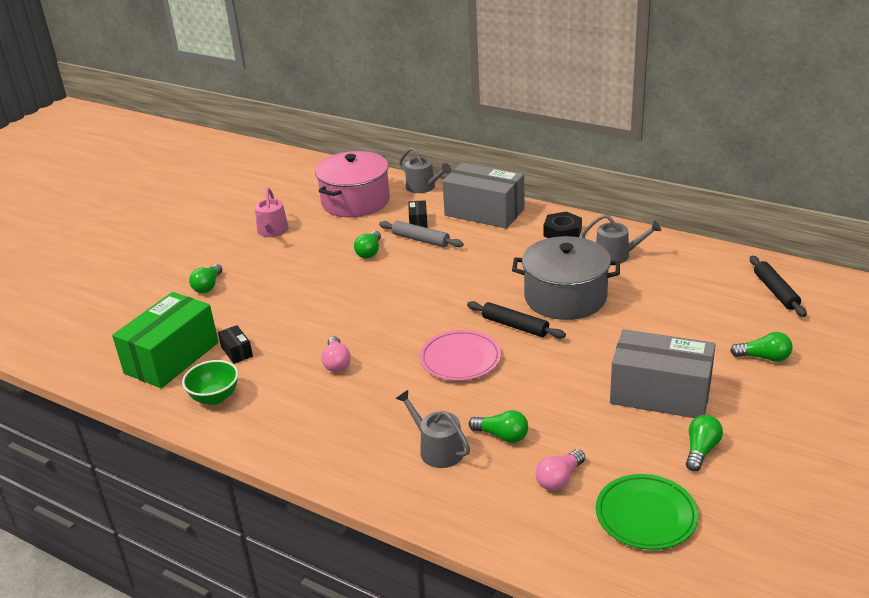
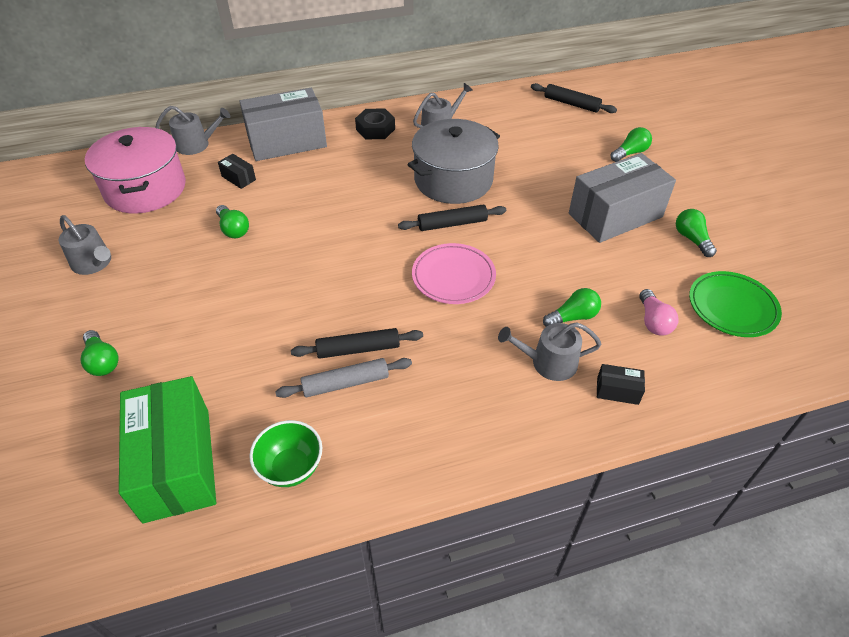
camera: 50 degrees left, 15 degrees up
(237, 352) = (243, 406): black box -> black box (617, 391)
(272, 231) = (94, 263): pink watering can -> grey watering can
(336, 363) = (358, 349): pink light bulb -> black rolling pin
(420, 240) = (266, 193): grey rolling pin -> grey rolling pin (345, 383)

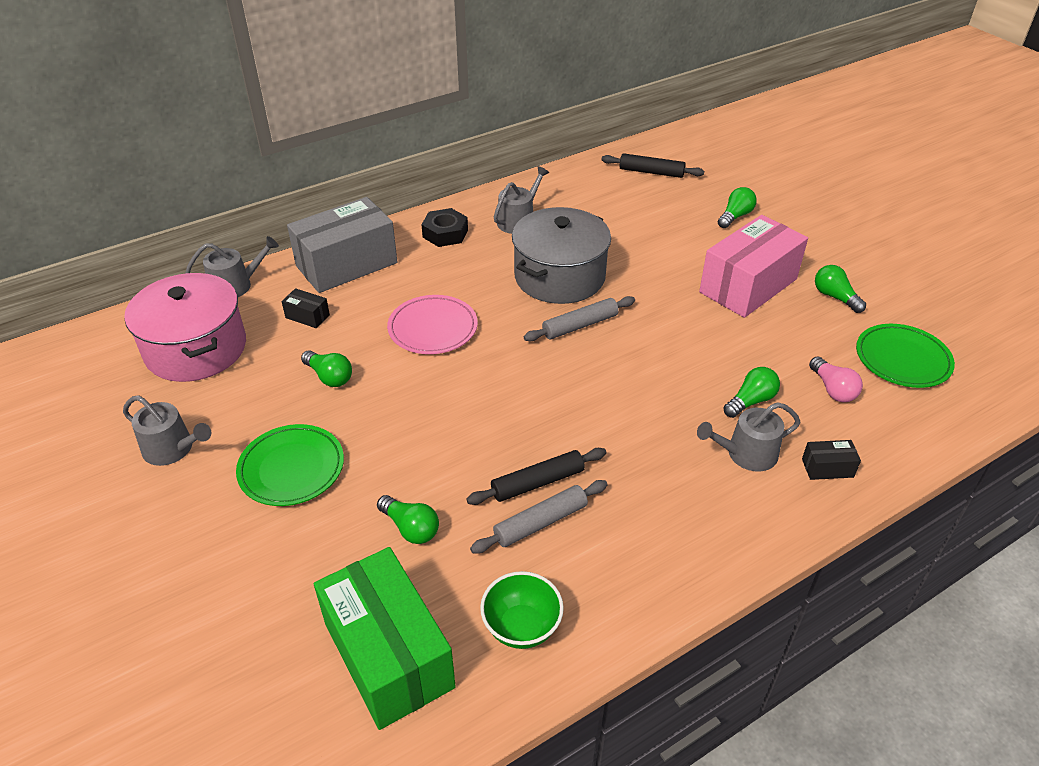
camera: 15 degrees left, 5 degrees down
(102, 361) = (240, 561): green light bulb -> green light bulb (410, 528)
(172, 296) = (291, 468): none -> green plate
(452, 224) = (580, 325): black rolling pin -> grey rolling pin
(453, 277) = (607, 383): pink plate -> pink plate (433, 328)
(615, 215) = (748, 285): grey box -> pink box

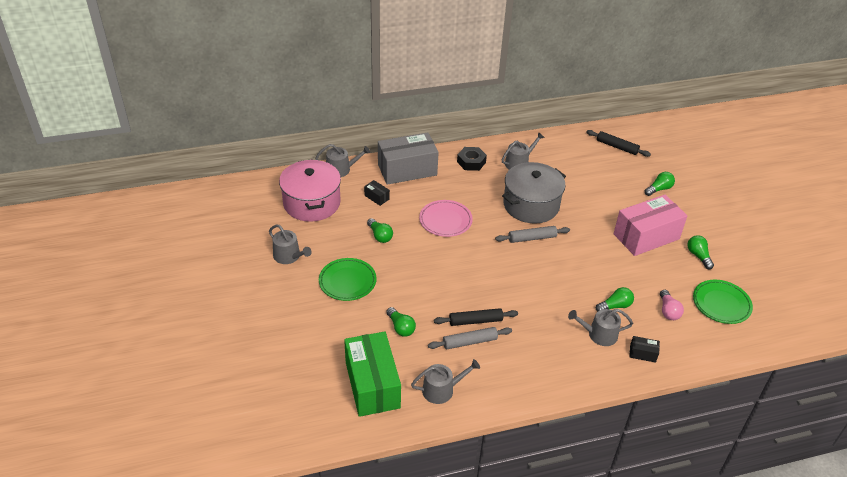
camera: 15 degrees right, 0 degrees up
(521, 627) = (442, 390): green bowl -> grey watering can

